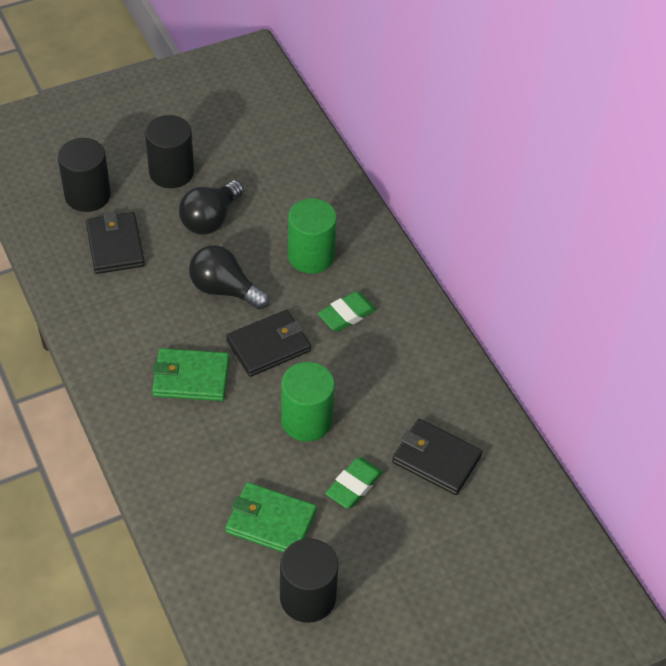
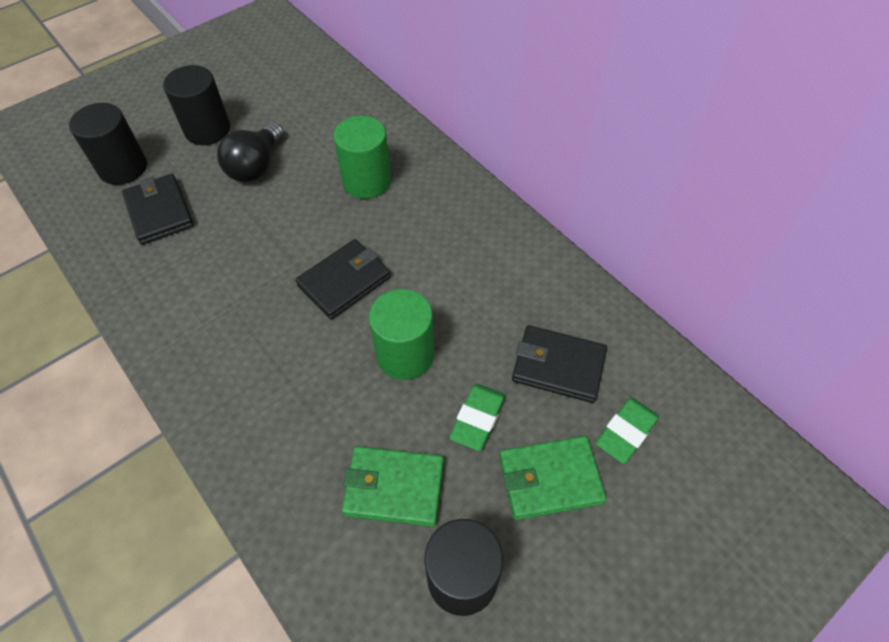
camera: 10 degrees left, 5 degrees up
(191, 377) = (266, 335): green wallet -> green wallet (549, 479)
(224, 290) = (284, 233): black light bulb -> none
(346, 314) = (418, 231): green eraser -> green eraser (626, 432)

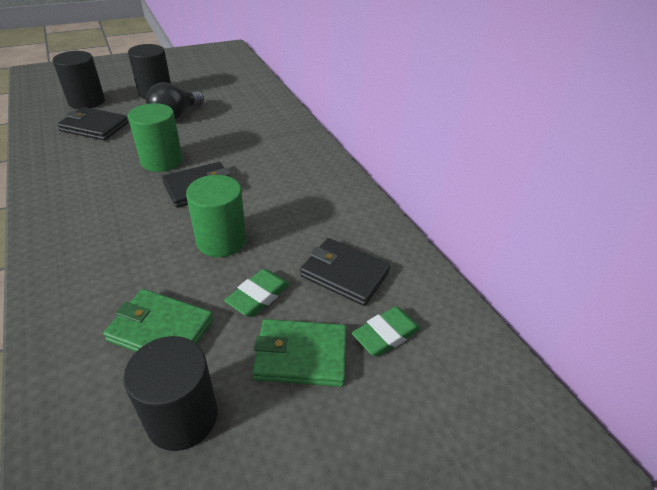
camera: 10 degrees right, 15 degrees down
(159, 211) = (94, 127): black wallet -> black wallet turned 60 degrees counterclockwise
(366, 181) = (249, 136): green cylinder -> green cylinder (161, 161)

